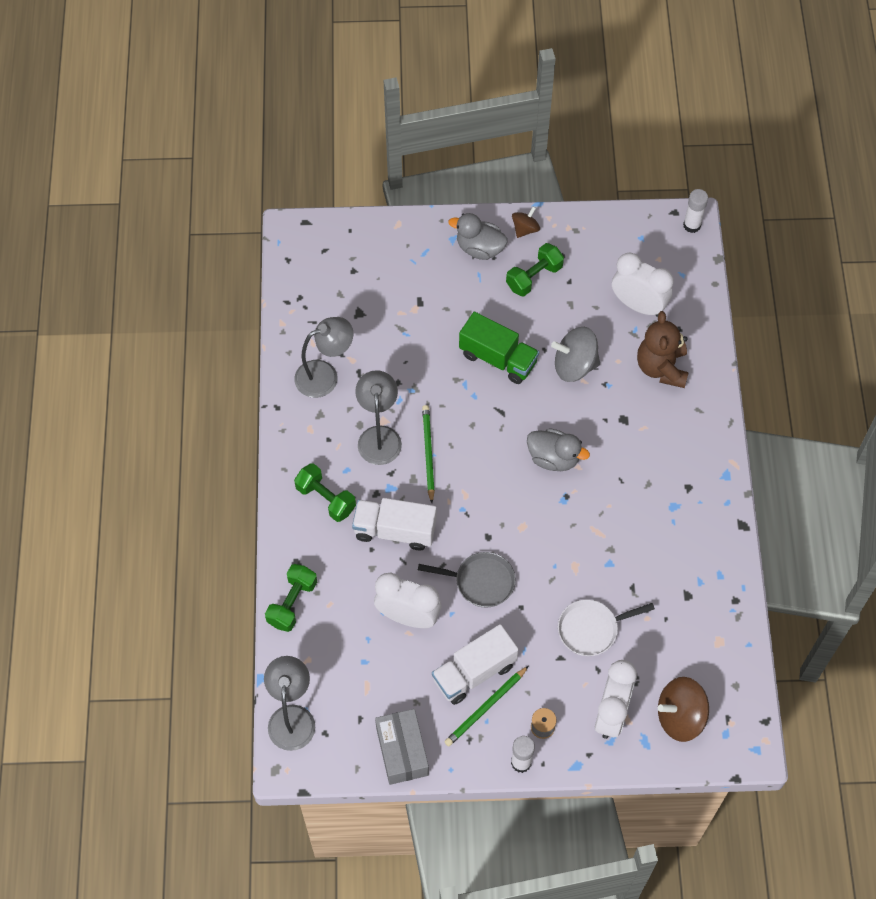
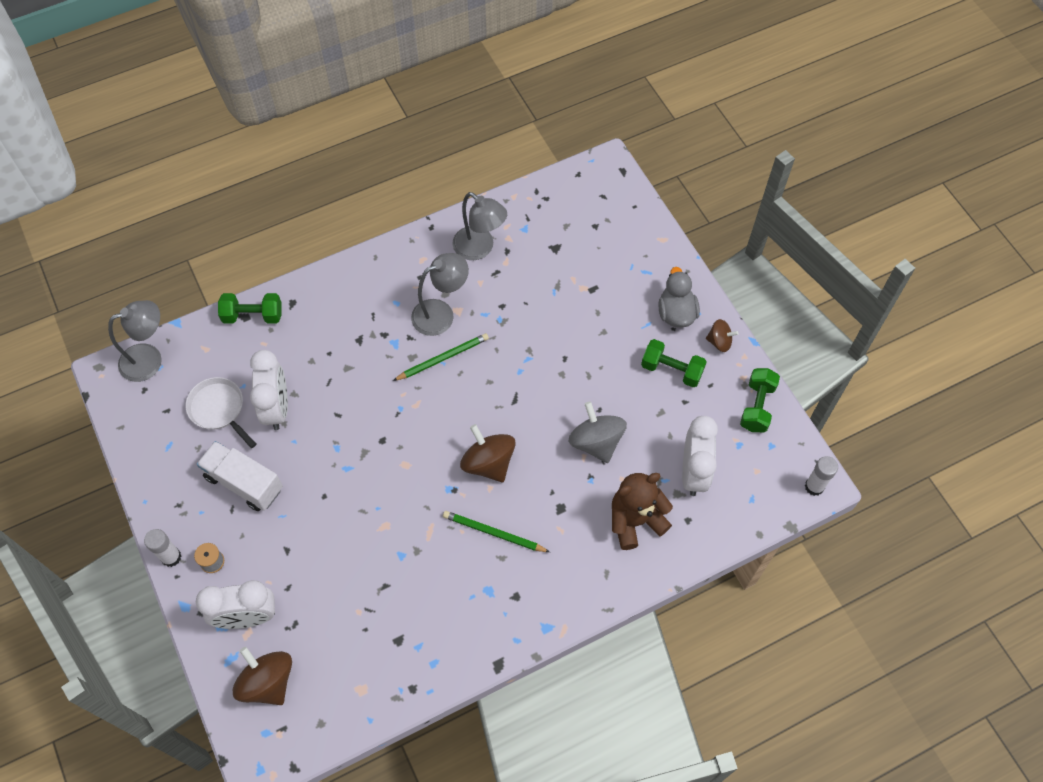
camera: 65 degrees right, 0 degrees up
(326, 499) = (361, 299): green dumbbell -> green dumbbell (757, 406)
(395, 530) = (355, 364): white truck -> none
(402, 751) = (148, 455): grey box -> none
(480, 581) = (335, 452): grey pan -> none
(486, 708) = (213, 506): green pencil -> green pencil (493, 533)
(498, 358) = (568, 375): green truck -> none
(553, 458) = (488, 463): grey duck -> brown spinning top
(591, 629) = (326, 566): white pan -> white pan (219, 409)

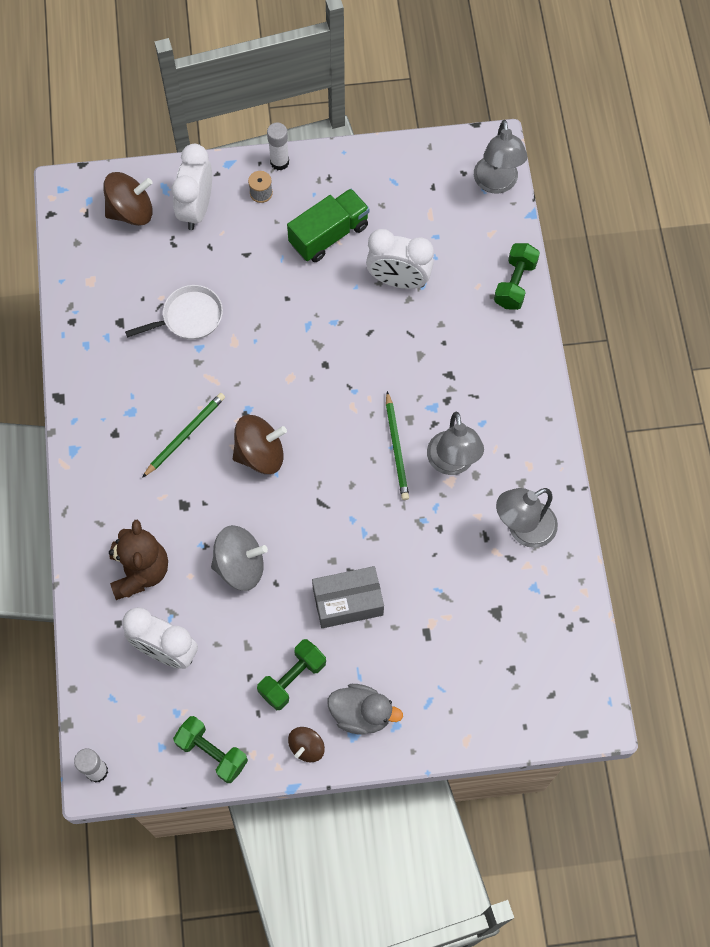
camera: 110 degrees right, 5 degrees up
(219, 409) = (416, 231): white pan -> white pan (188, 317)
(244, 483) = (329, 235): white truck -> green truck
(592, 351) = (348, 602): none -> grey box

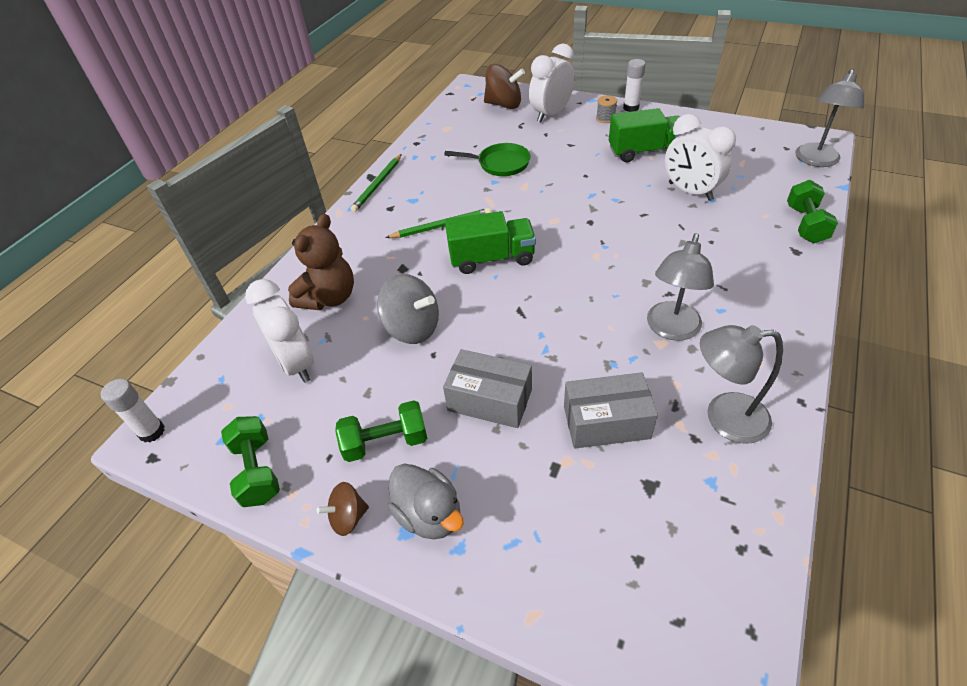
camera: 35 degrees right, 20 degrees down
(188, 317) = (500, 164): white pan -> green pan
(260, 454) = (492, 258): brown spinning top -> green truck
(396, 448) = (620, 298): green pencil -> green pencil (378, 185)
(443, 576) = (606, 422): none -> grey box
(515, 284) = (805, 224): green dumbbell -> green dumbbell turned 45 degrees counterclockwise

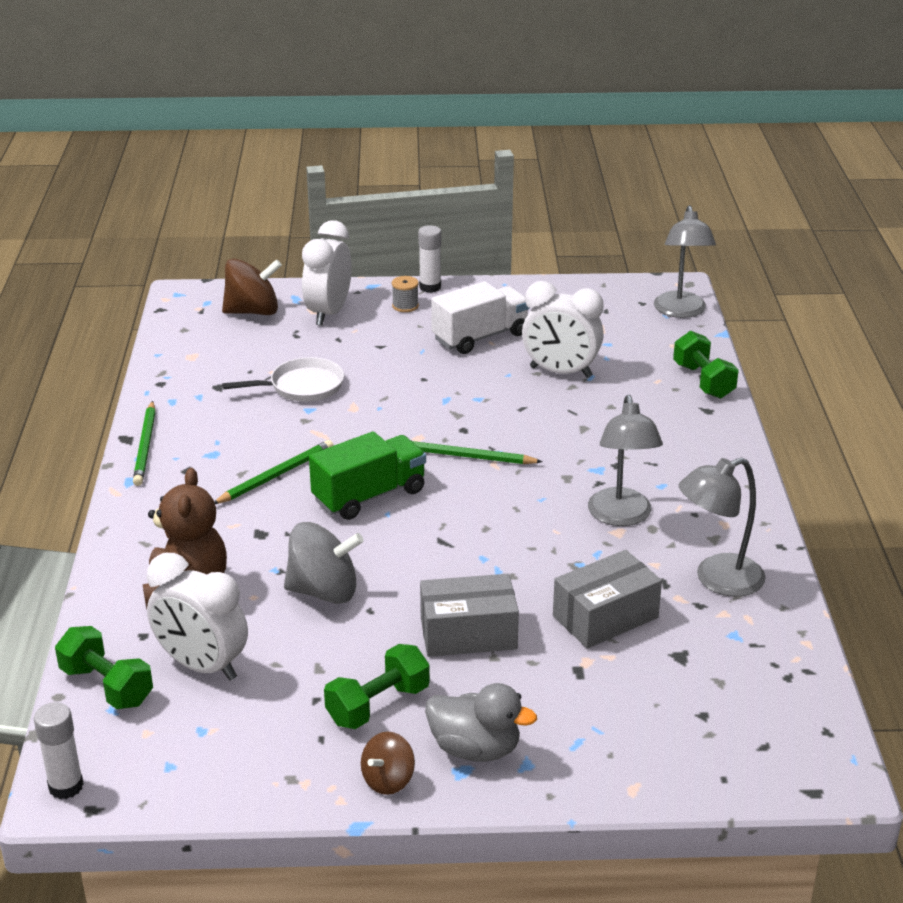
camera: 30 degrees left, 15 degrees down
(257, 471) = (244, 777): green dumbbell -> green dumbbell (107, 686)
(500, 164) = (302, 387): green pan -> white pan
(578, 244) = (465, 456): none -> green pencil
(645, 151) = (480, 337): green truck -> white truck

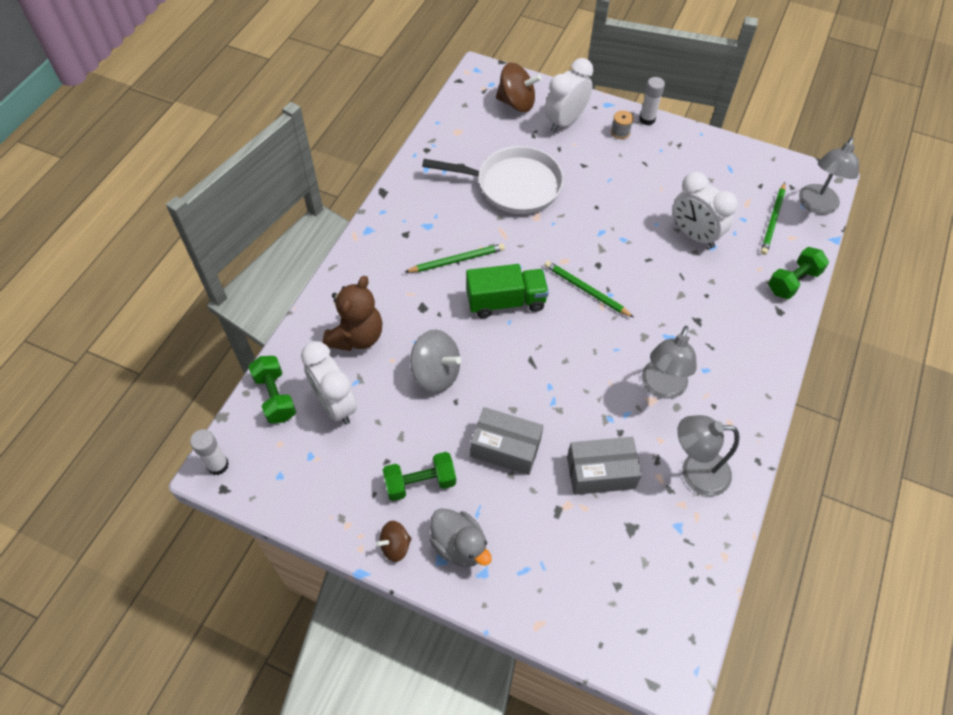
camera: 25 degrees right, 25 degrees up
(145, 446) = (391, 203): green pencil -> green pencil (773, 220)
(302, 387) = (513, 185): white pan -> white pan, size x1.64
(480, 337) = (656, 180): white truck -> none
(703, 381) = (793, 281): green dumbbell -> green dumbbell turned 45 degrees clockwise

